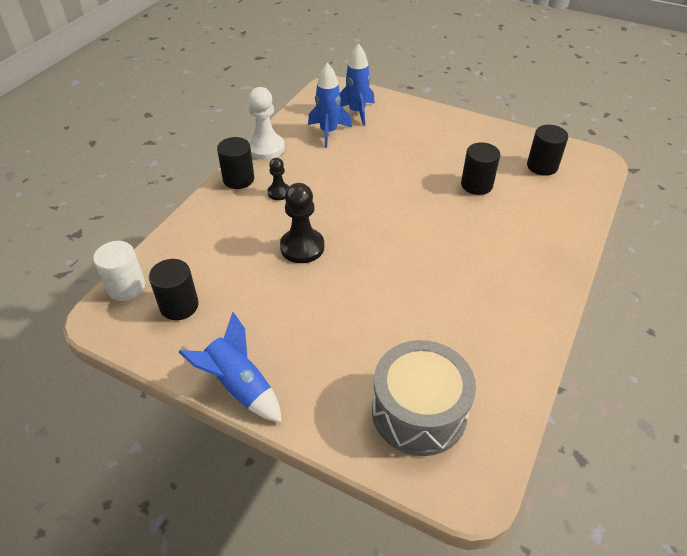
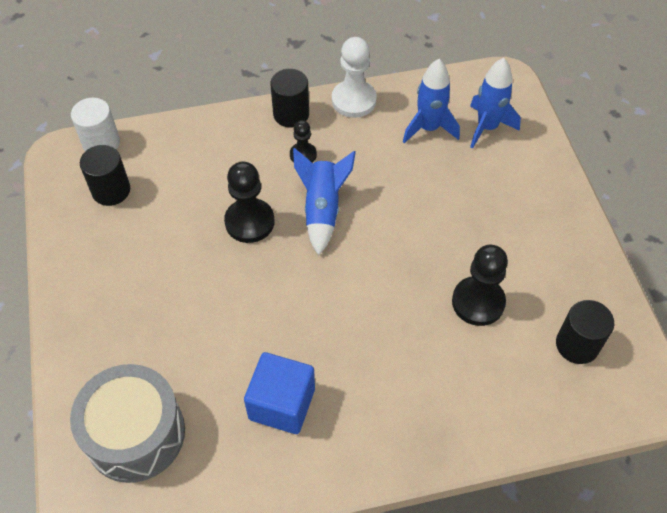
camera: 50 degrees right, 10 degrees up
(239, 386) = (65, 290): blue rocket -> blue rocket (322, 210)
(468, 313) = (282, 404): none -> blue cube
(476, 185) = (478, 302): black cylinder -> black pawn

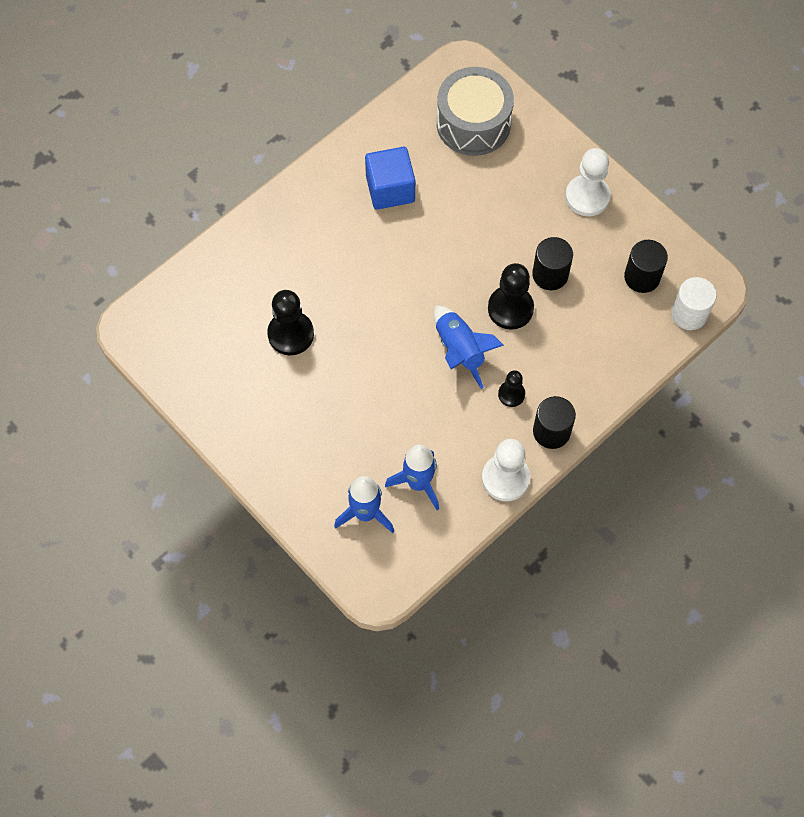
camera: 150 degrees right, 10 degrees up
(91, 287) = (587, 197): none -> white pawn
(577, 345) = (200, 338): black cylinder -> black cylinder (550, 274)

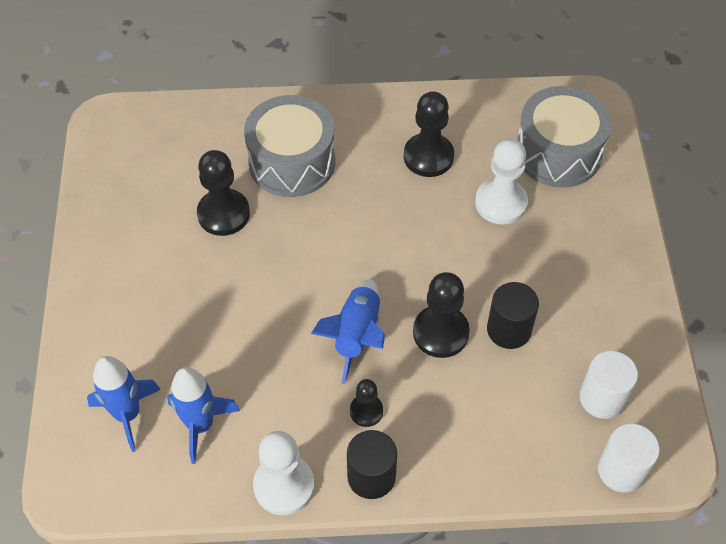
camera: 40 degrees right, 10 degrees down
(300, 261) = (292, 162): none -> grey drum
(390, 189) = (428, 156): blue cube -> black pawn
(587, 197) = (612, 286): white pawn -> white pawn (501, 203)
(642, 277) = (602, 398): black cylinder -> white cylinder

